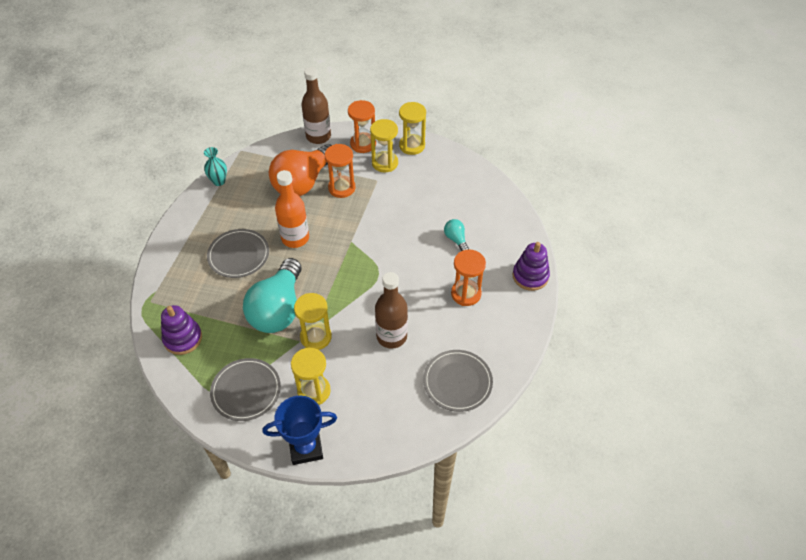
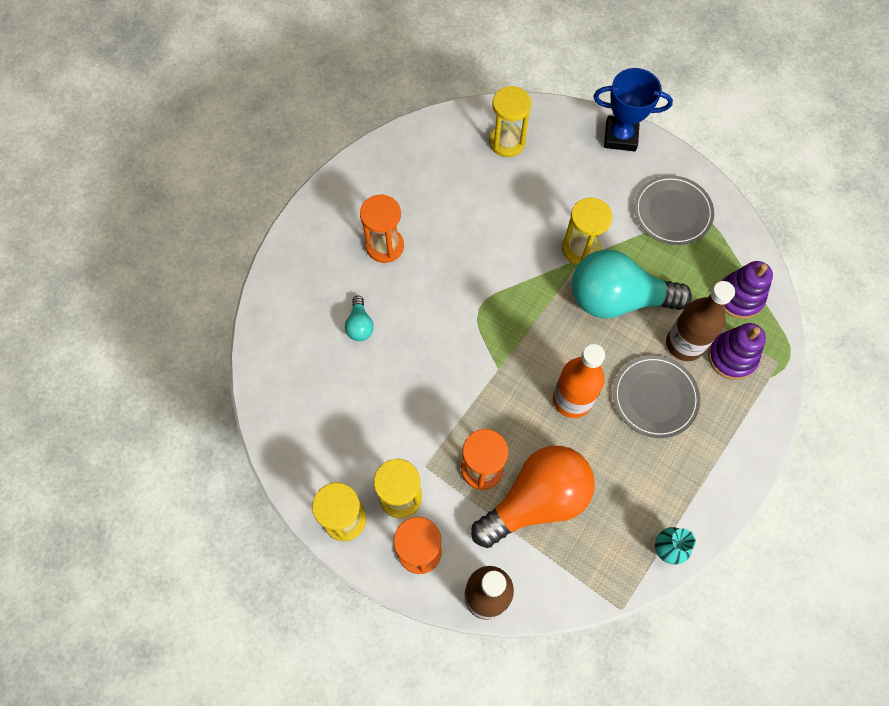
camera: 160 degrees left, 15 degrees up
(278, 309) = (617, 299): turquoise light bulb -> turquoise light bulb turned 120 degrees counterclockwise
(314, 391) = (598, 189): yellow hourglass -> yellow hourglass (507, 142)
(391, 336) = (493, 222): brown bottle -> brown bottle (684, 344)
(457, 382) = (442, 151): grey plate -> none
(530, 276) = (297, 244): purple stacking toy -> purple stacking toy (732, 357)

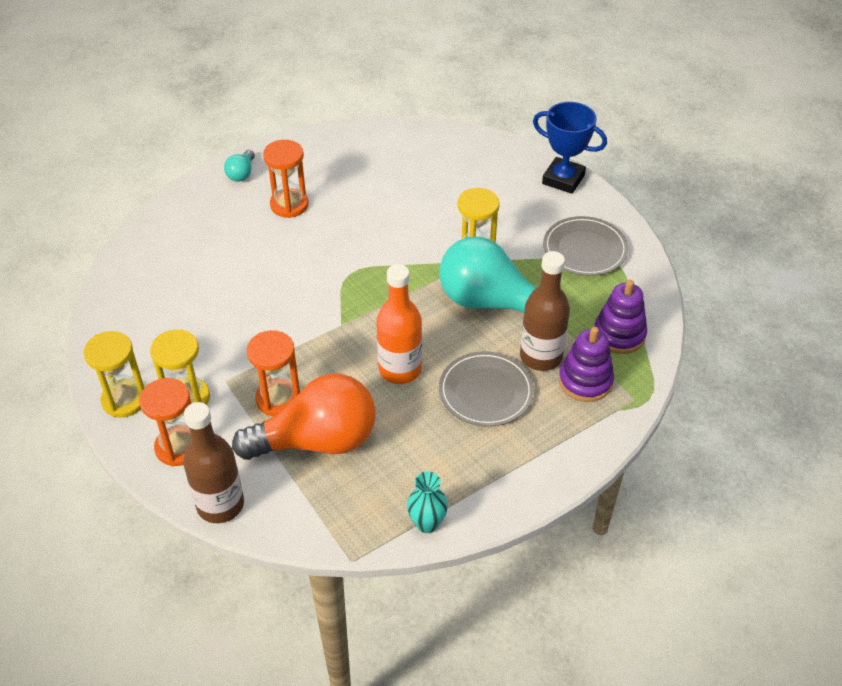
camera: 20 degrees right, 20 degrees down
(360, 325) = (231, 256): turquoise light bulb -> turquoise light bulb (241, 173)
(507, 142) = (449, 157): yellow hourglass -> none

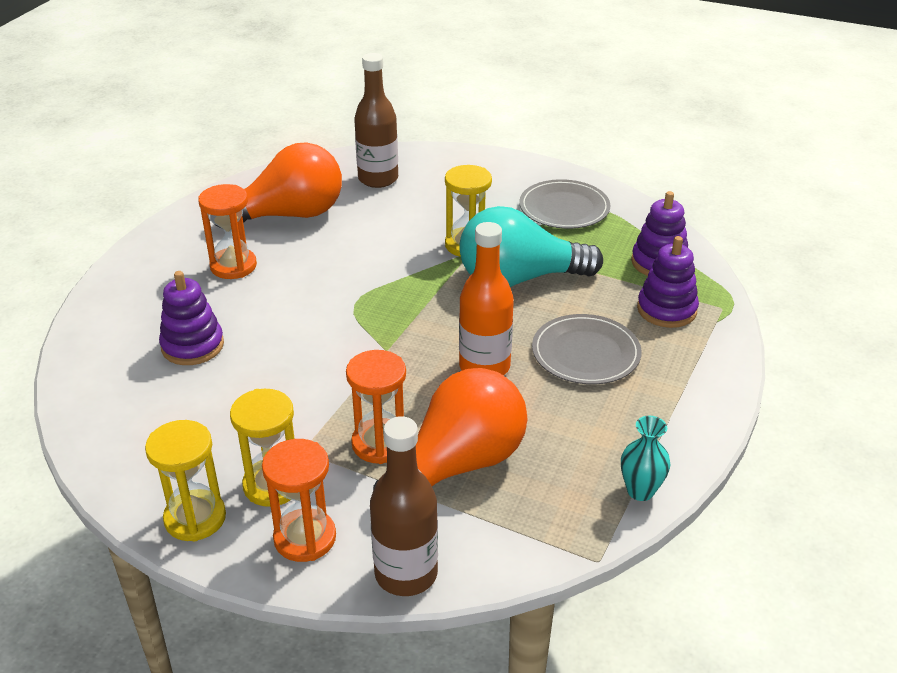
camera: 30 degrees left, 10 degrees down
(214, 263) = (192, 346): none -> purple stacking toy
(241, 173) = (153, 256): turquoise light bulb -> none
(362, 173) = (289, 215): none -> orange light bulb
(540, 356) = (608, 305): brown bottle -> brown bottle (378, 179)
(563, 179) = (492, 162): blue trophy -> none

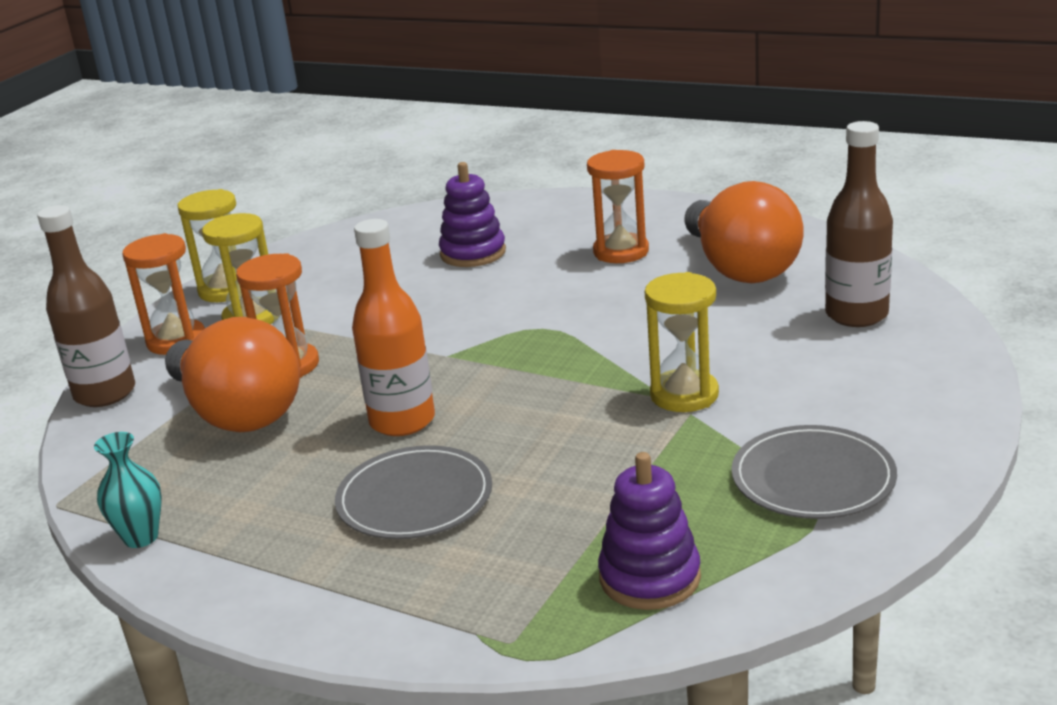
camera: 95 degrees right, 10 degrees down
(519, 278) = (598, 440): turquoise light bulb -> none
(666, 310) = (511, 579): purple stacking toy -> none

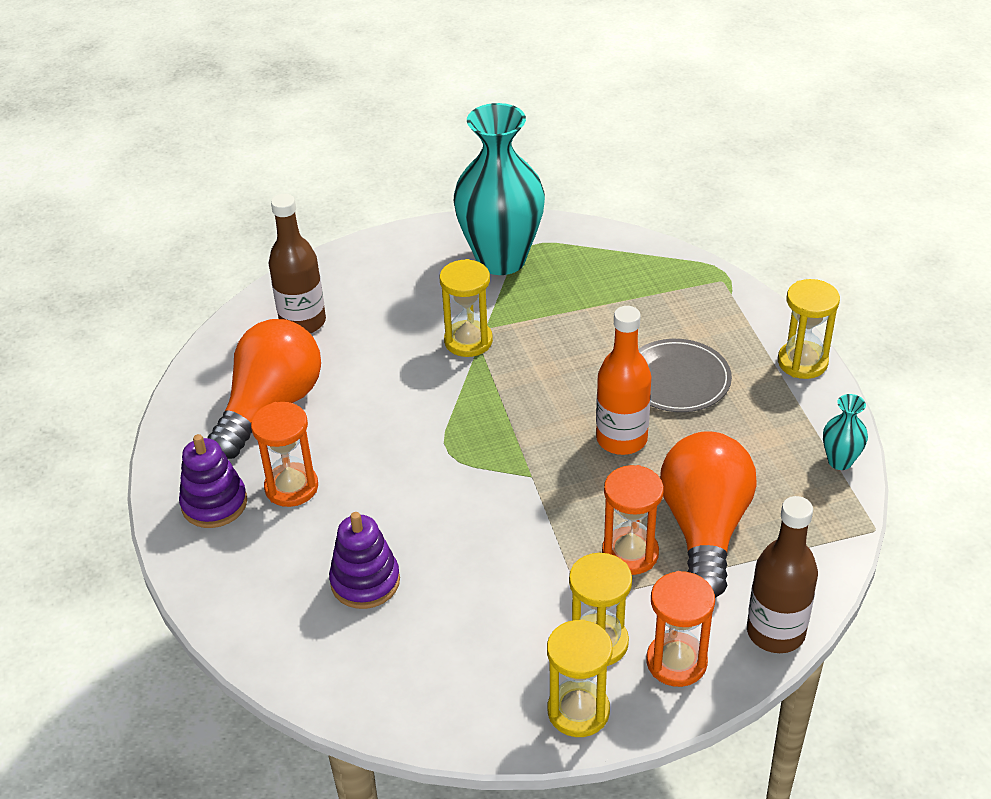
camera: 135 degrees left, 15 degrees up
(281, 610) = (802, 362): none -> yellow hourglass
(650, 577) = (633, 268): purple stacking toy -> purple stacking toy (214, 503)
(813, 478) = (501, 259): grey plate -> turquoise vase

